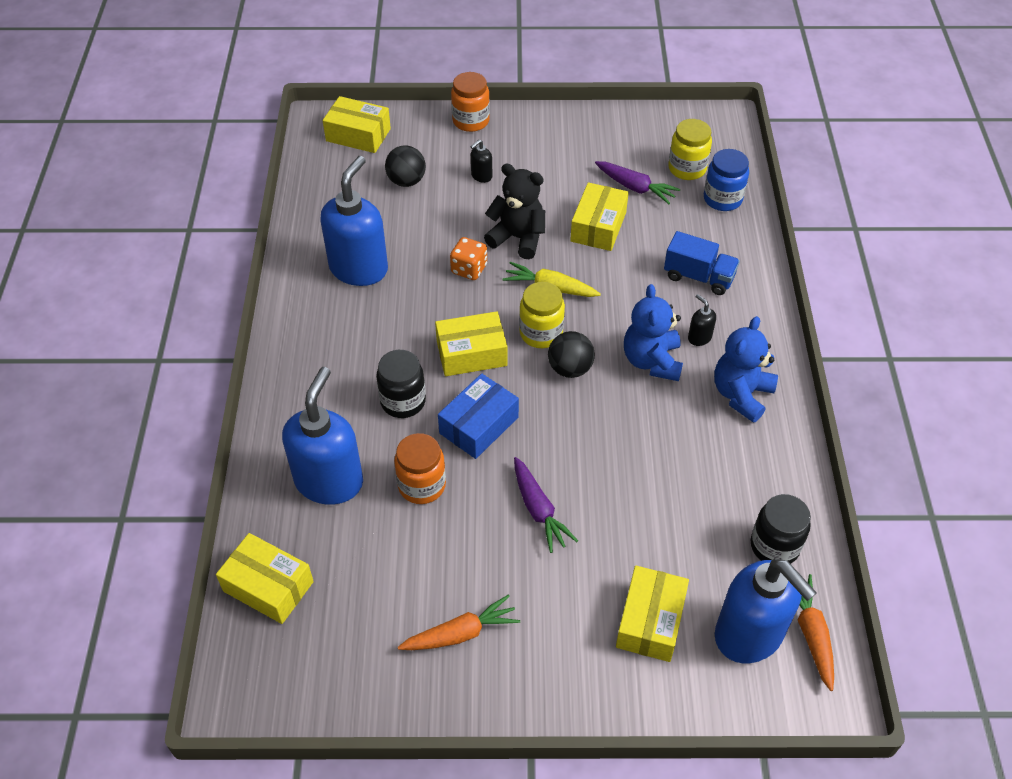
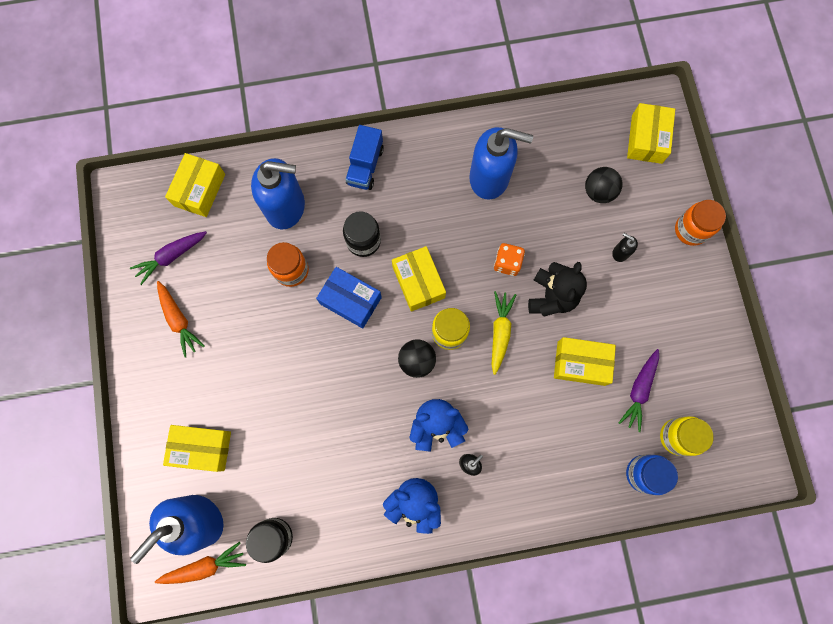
camera: 80 degrees right, 25 degrees up
(538, 510) = (282, 356): purple carrot -> purple carrot (171, 256)
(698, 277) = (539, 458): blue truck -> blue truck (365, 166)

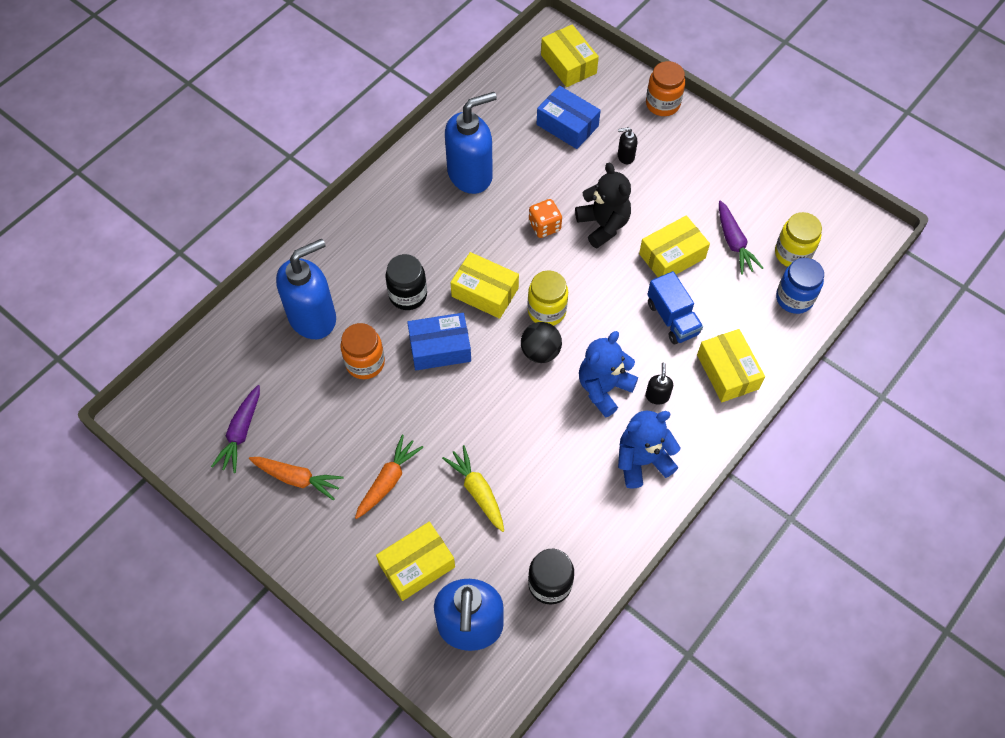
camera: 40 degrees left, 15 degrees down
(199, 190) = (218, 360): yellow box -> yellow box (727, 372)
(204, 566) = (511, 659): orange carrot -> orange carrot (388, 481)
(365, 166) = (355, 237): blue truck -> blue truck (672, 318)
(500, 332) = (587, 280): yellow carrot -> yellow carrot (477, 491)
(598, 192) = (567, 125): black ball -> blue box

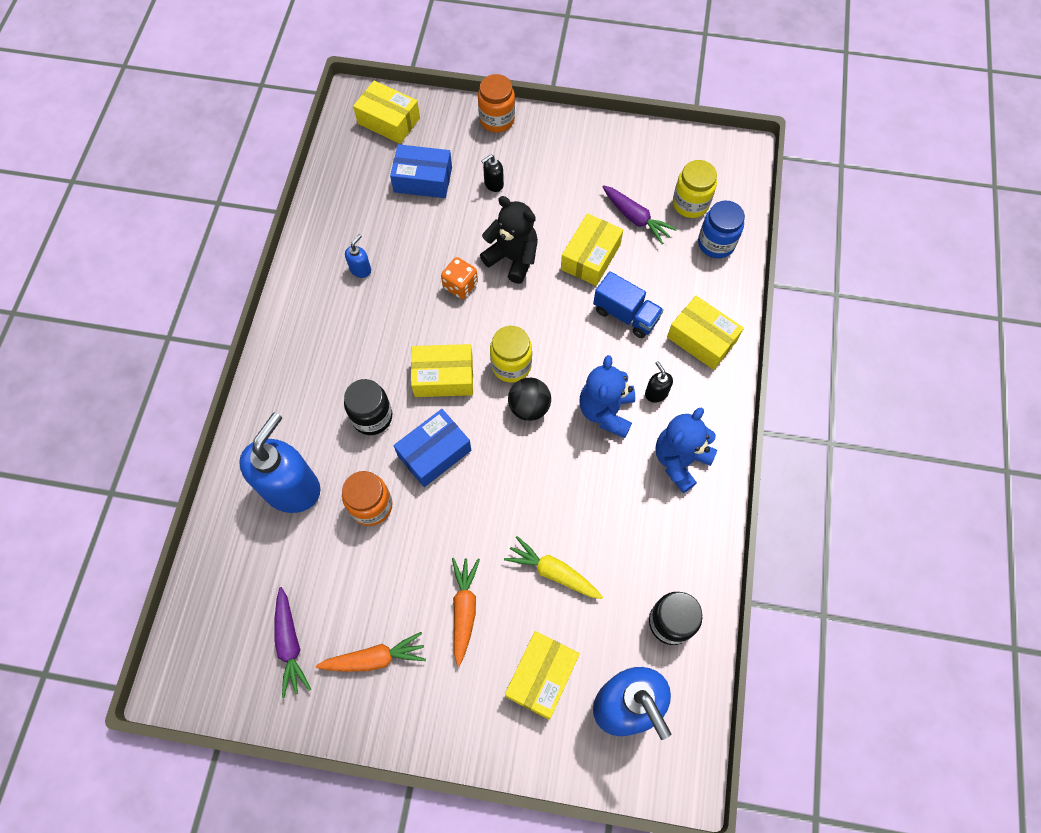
camera: 30 degrees left, 5 degrees up
(470, 174) = (360, 269): blue soap dispenser -> blue soap dispenser, size x0.41

